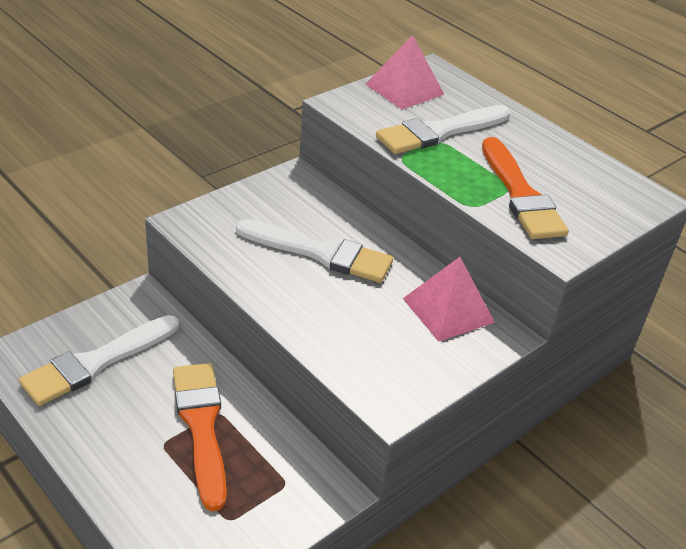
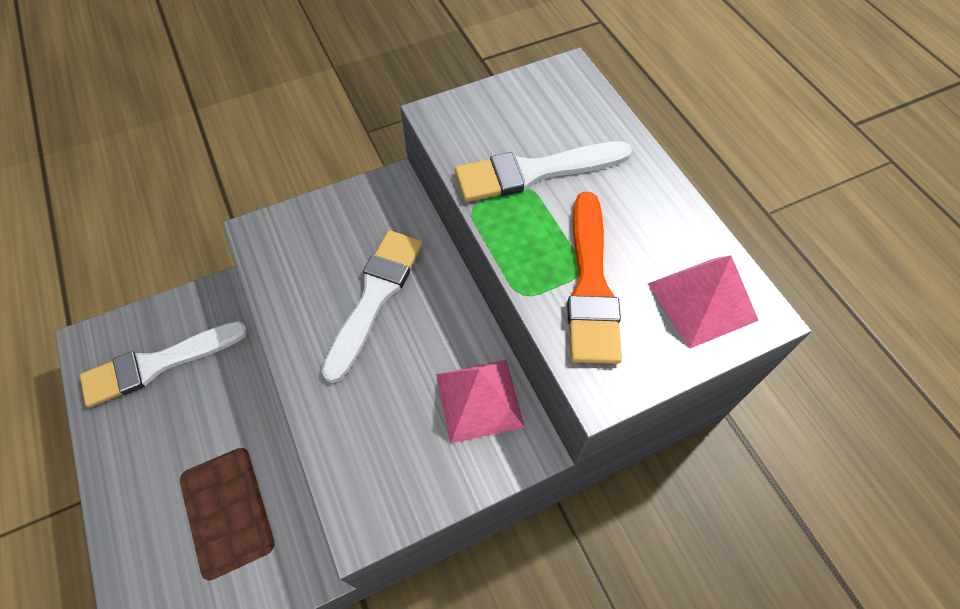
camera: 20 degrees right, 20 degrees up
(201, 426) = (222, 460): orange brush -> none
(321, 253) = (375, 296): white brush -> white brush turned 105 degrees counterclockwise
(404, 89) = (522, 100): pink pyramid -> pink pyramid (702, 301)

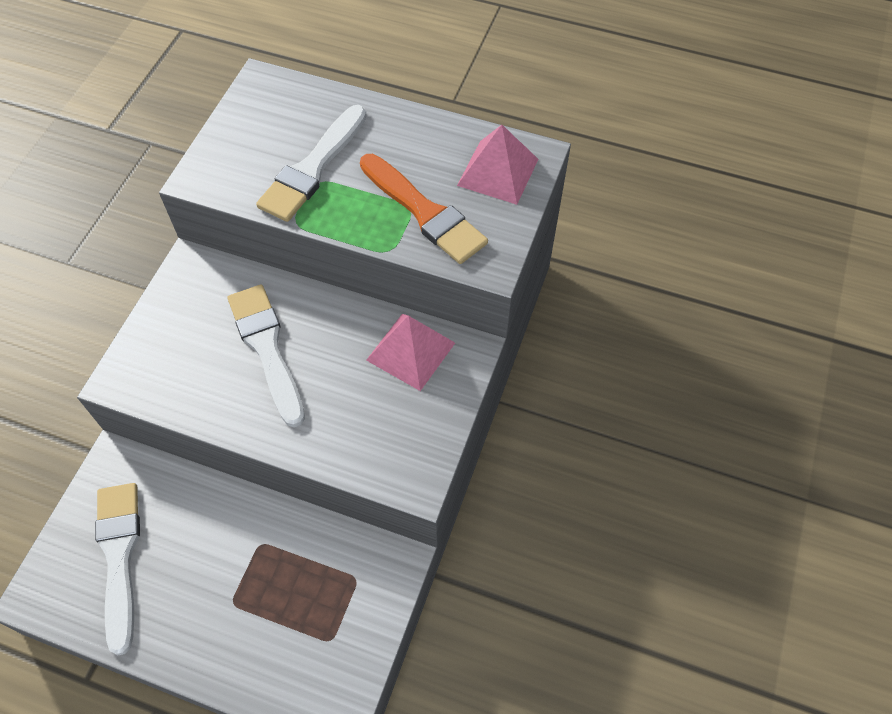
camera: 45 degrees left, 0 degrees up
(158, 364) = (119, 556): white brush -> white brush turned 150 degrees clockwise

